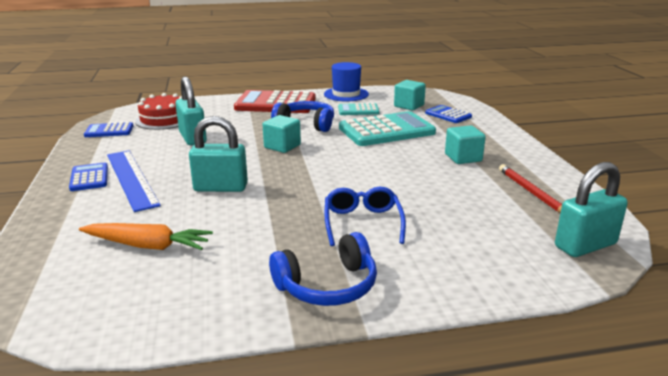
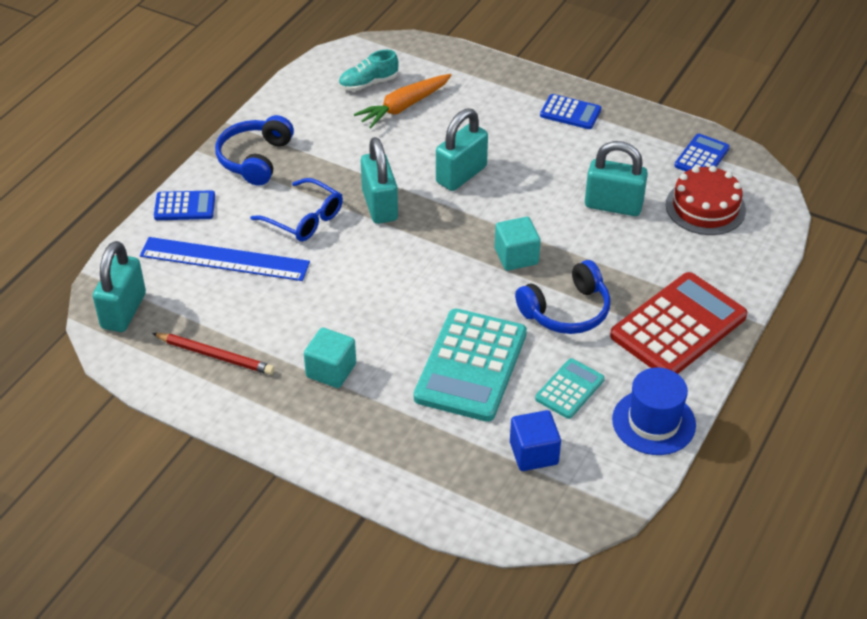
camera: 130 degrees right, 20 degrees up
(121, 282) = (368, 83): none -> turquoise shoe
(131, 178) = (541, 134): blue ruler -> blue ruler (224, 259)
(300, 201) = (379, 205): none -> turquoise padlock
(409, 106) = (533, 453): turquoise cube -> blue cube
(448, 115) = (457, 466): blue calculator -> blue calculator (185, 206)

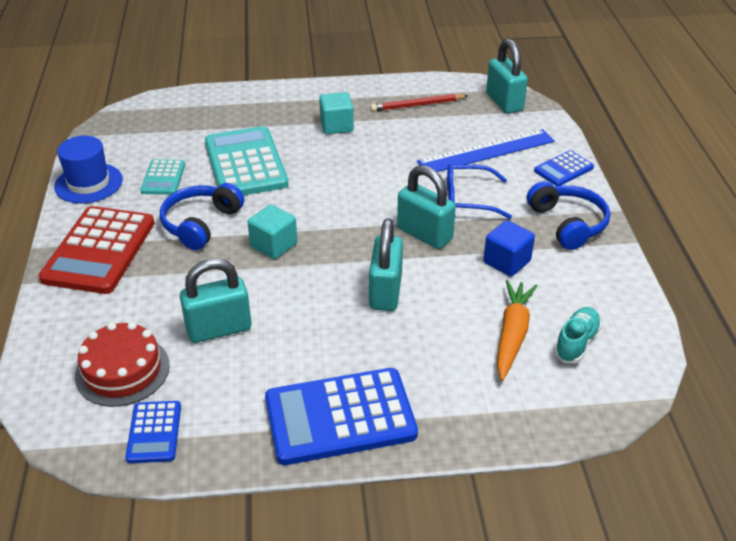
camera: 145 degrees right, 5 degrees down
(533, 453) = (164, 138): blue cube -> blue cube (507, 262)
(570, 113) = (340, 417): blue calculator -> blue calculator, size x1.95

